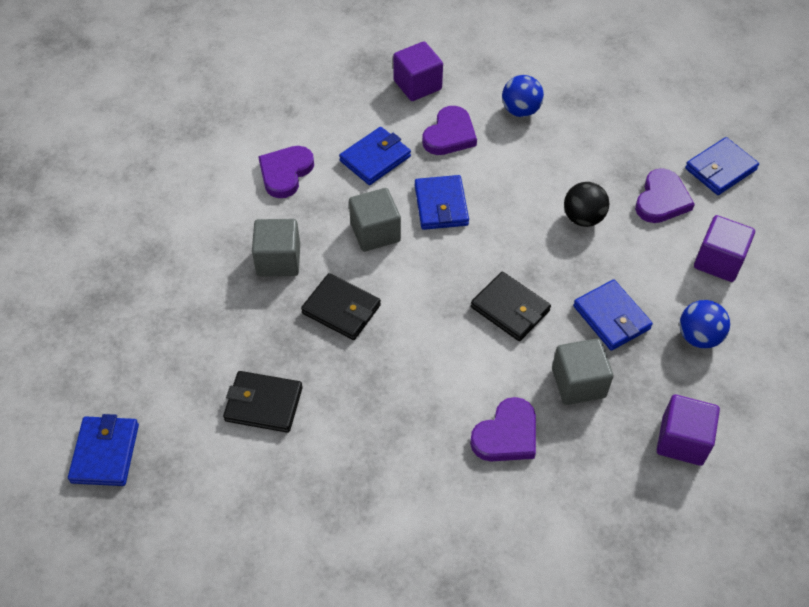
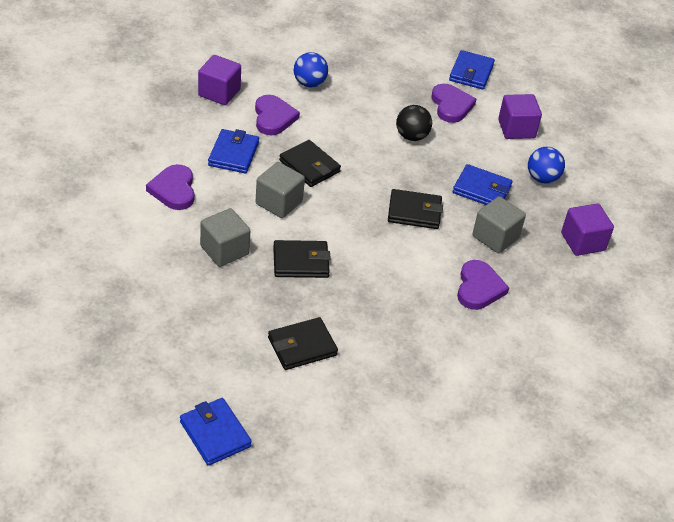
camera: 40 degrees left, 10 degrees down
(441, 205) = (309, 166): blue wallet -> black wallet

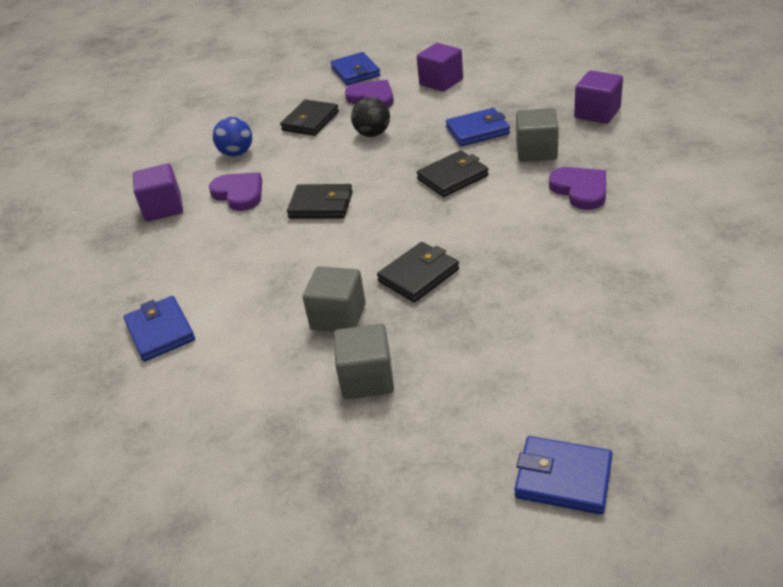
camera: 30 degrees left, 5 degrees down
(173, 190) = (221, 305): purple heart -> none
(233, 154) = (240, 241): blue wallet -> blue wallet (160, 332)
(279, 202) = (333, 247): grey cube -> grey cube (367, 379)
(302, 346) = (520, 337): black wallet -> black wallet (310, 121)
(542, 178) = (507, 97): blue ball -> none

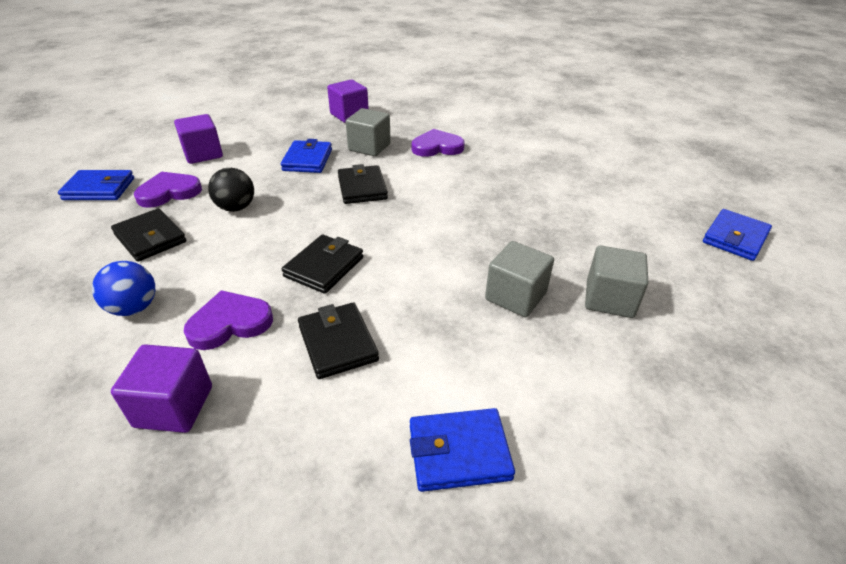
camera: 75 degrees left, 0 degrees up
(418, 275) = (486, 238): black wallet -> black wallet (337, 343)

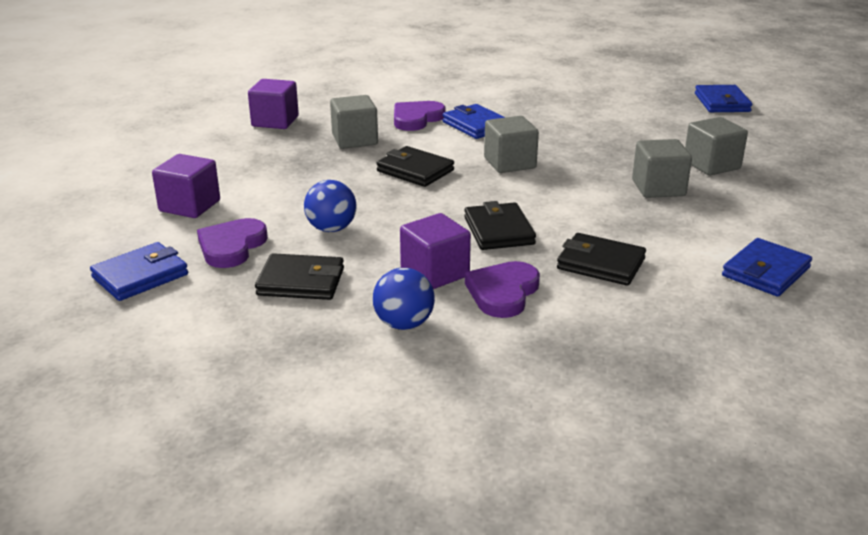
camera: 40 degrees left, 10 degrees down
(174, 406) = (567, 348): purple cube -> purple cube (435, 273)
(236, 208) = (331, 229): black ball -> blue ball
(307, 160) = (316, 170): blue wallet -> blue wallet (476, 125)
(436, 212) = (509, 163): none -> grey cube

